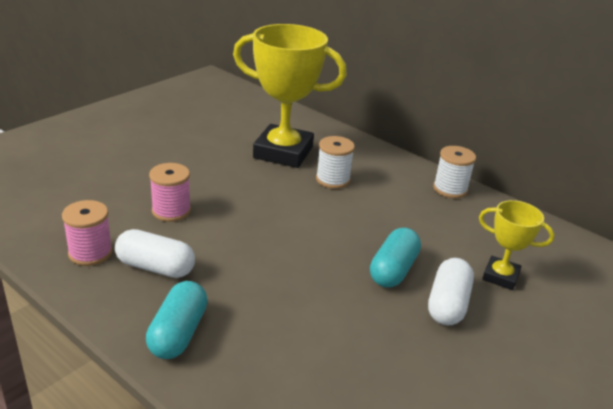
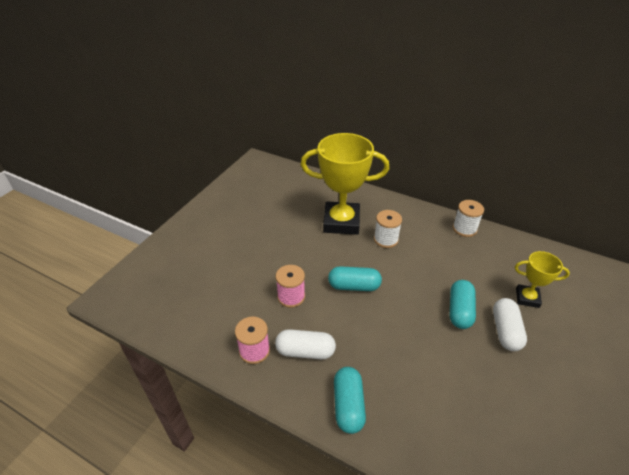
camera: 10 degrees left, 10 degrees up
(261, 217) = (354, 286): none -> turquoise capsule

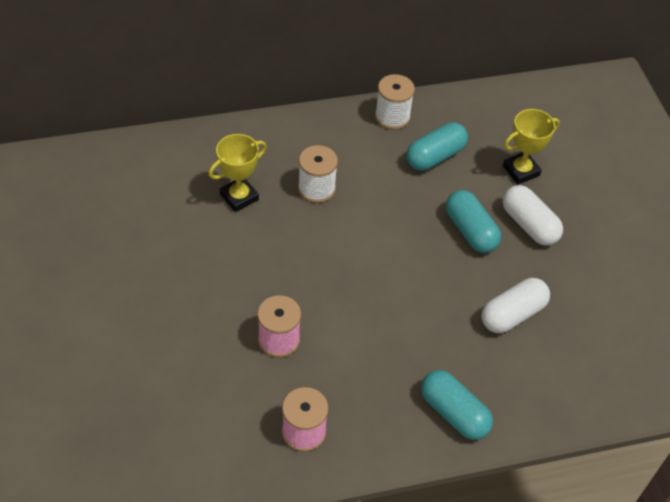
camera: 45 degrees left, 10 degrees up
(305, 351) = (359, 391): white capsule -> white capsule (512, 314)
(341, 222) = (239, 197): yellow trophy -> yellow trophy, size x0.51
(354, 286) = (337, 276): turquoise capsule -> turquoise capsule (435, 156)

